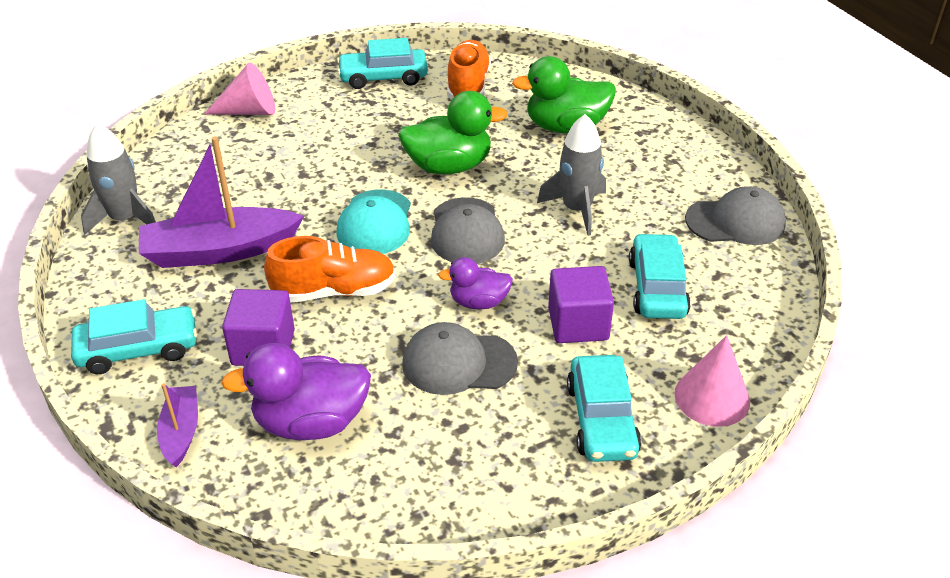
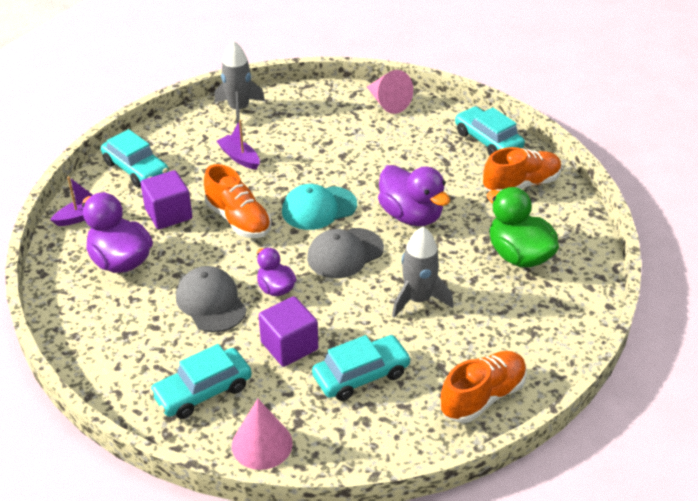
camera: 60 degrees right, 0 degrees up
(219, 251) = (239, 157): purple boat -> purple boat, size x0.52
(449, 166) = (411, 215): green duck -> purple duck
(735, 222) = (482, 397): grey cap -> orange shoe

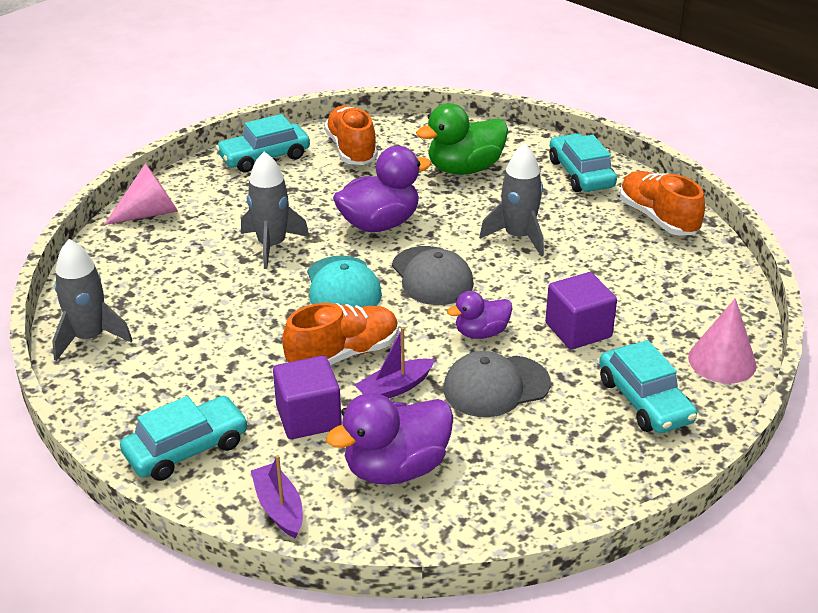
camera: 80 degrees left, 5 degrees down
(239, 157) = (207, 344): purple boat -> purple boat (395, 388)
(361, 375) = (626, 285): turquoise car -> turquoise car (581, 174)
(364, 165) = (272, 245): none -> grey rocket

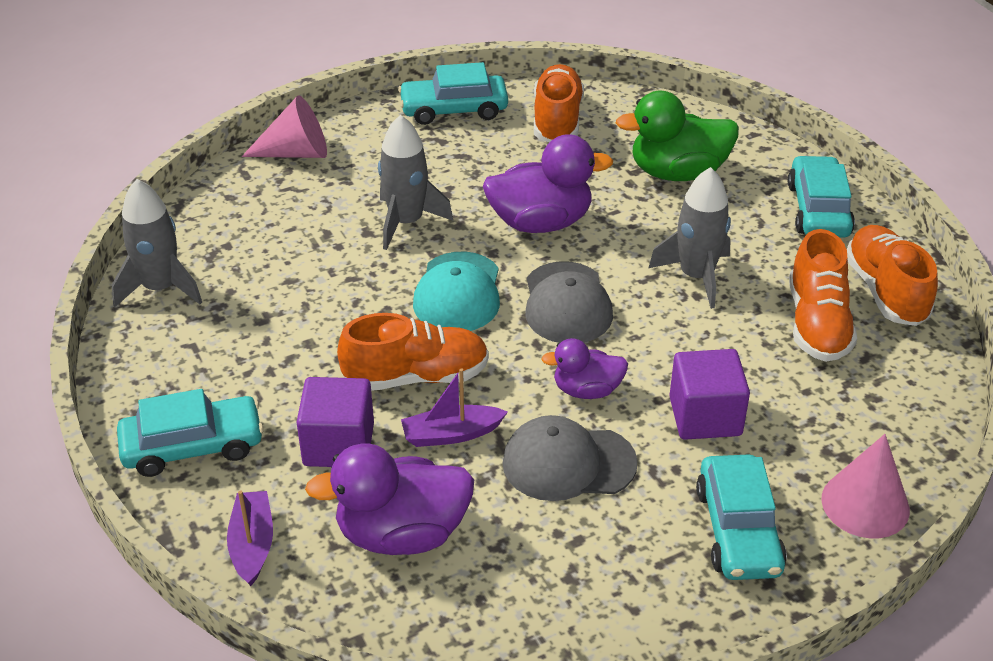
camera: 20 degrees right, 5 degrees up
(622, 250) = (817, 323): none -> orange shoe

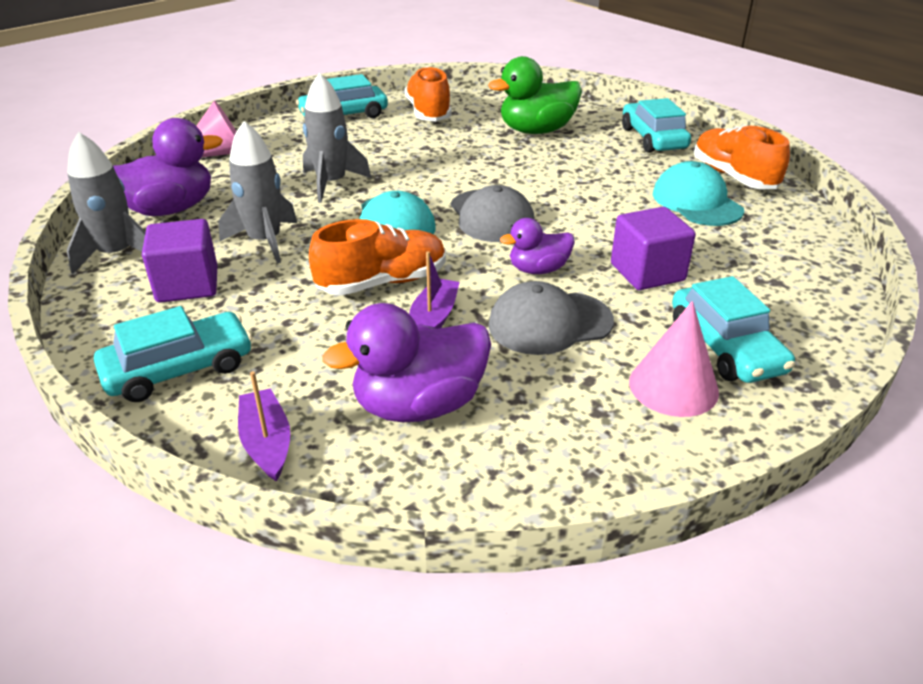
camera: 15 degrees left, 5 degrees down
(338, 444) = (328, 344): purple cube -> purple cube (187, 285)
(451, 434) = (433, 319): purple boat -> purple boat turned 135 degrees clockwise
(540, 222) = (444, 170): purple duck -> purple duck (169, 209)
(696, 276) = (586, 186): grey rocket -> grey rocket (265, 241)
(817, 323) = (696, 202): orange shoe -> turquoise cap
(865, 504) = (815, 310): pink cone -> pink cone (673, 386)

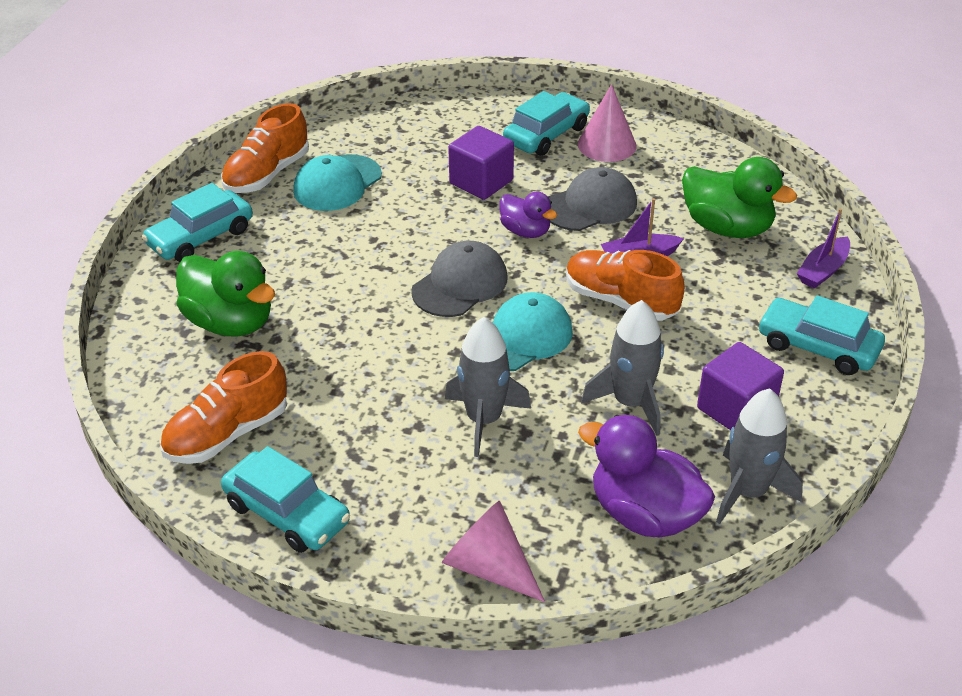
camera: 120 degrees left, 5 degrees up
(419, 405) = (727, 228): purple duck -> green duck
(549, 323) = (590, 205): grey cap -> grey cap turned 75 degrees counterclockwise

